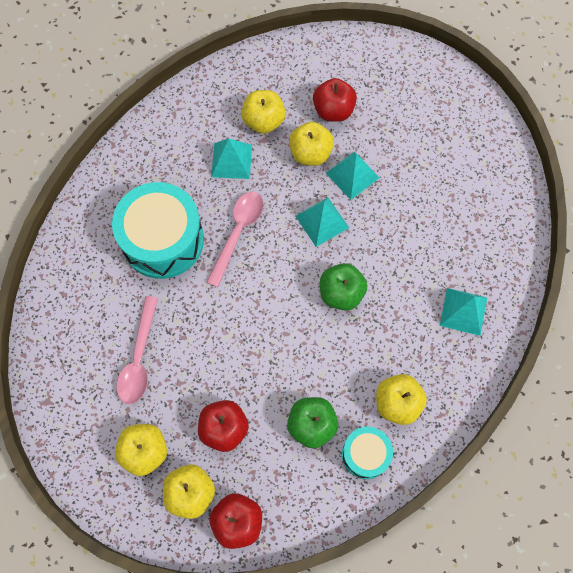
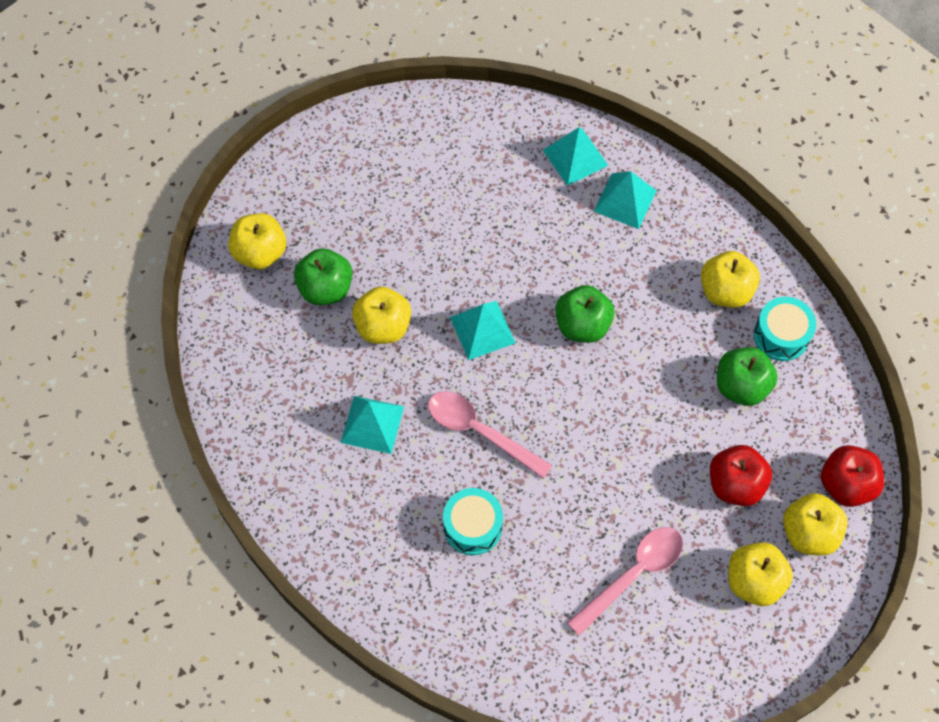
camera: 80 degrees left, 5 degrees down
(139, 358) = (633, 575): pink spoon -> pink spoon turned 60 degrees counterclockwise
(163, 240) = (472, 526): turquoise drum -> turquoise drum, size x0.53
(263, 121) = (321, 375): yellow apple -> yellow apple (260, 253)
(333, 111) = (325, 288): red apple -> green apple
(352, 175) = (424, 284): turquoise pyramid -> turquoise pyramid (575, 157)

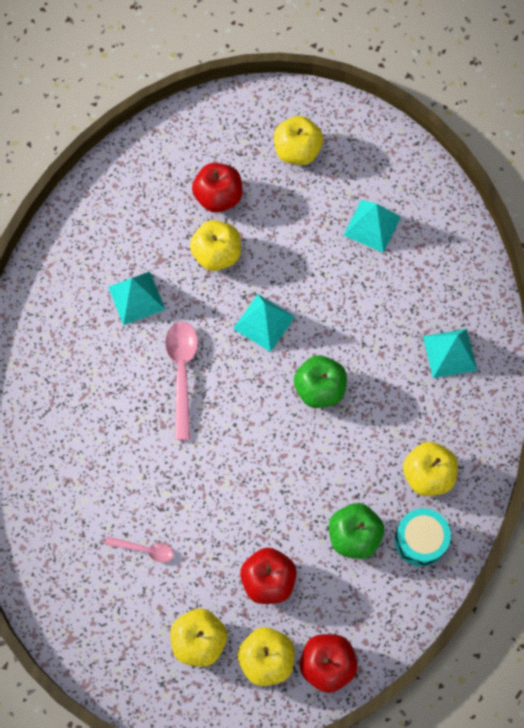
camera: 55 degrees right, 5 degrees up
(260, 253) = (214, 136): yellow apple -> yellow apple (297, 151)
(325, 288) = (218, 197): green apple -> red apple
(472, 526) = (106, 415): turquoise drum -> none
(575, 157) = (459, 294): turquoise pyramid -> turquoise pyramid (372, 226)
(633, 575) = (144, 549): pink spoon -> pink spoon, size x0.55

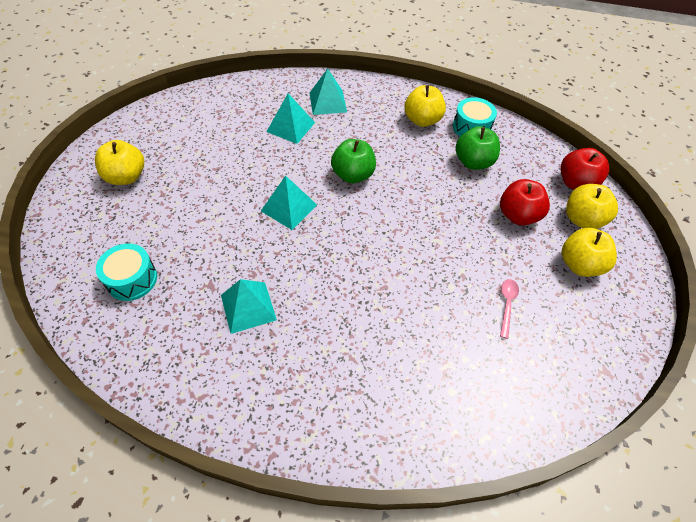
camera: 90 degrees left, 15 degrees down
(165, 190) = (132, 279): none -> turquoise drum
(182, 373) = (332, 270): pink spoon -> none
(217, 254) = (215, 239): yellow apple -> none
(218, 197) = (154, 235): red apple -> none
(372, 226) = (213, 135): turquoise pyramid -> turquoise pyramid (291, 127)

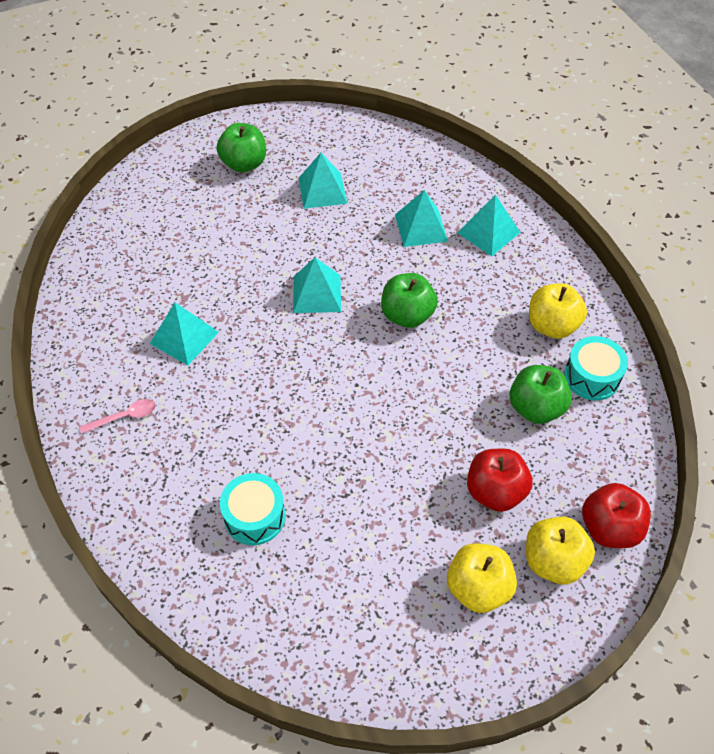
camera: 55 degrees right, 0 degrees up
(126, 177) = (244, 164): yellow apple -> green apple
(132, 279) = (148, 245): turquoise drum -> turquoise drum (254, 516)
(203, 152) = (322, 190): none -> turquoise pyramid
(507, 305) = (358, 541): pink spoon -> pink spoon (124, 417)

